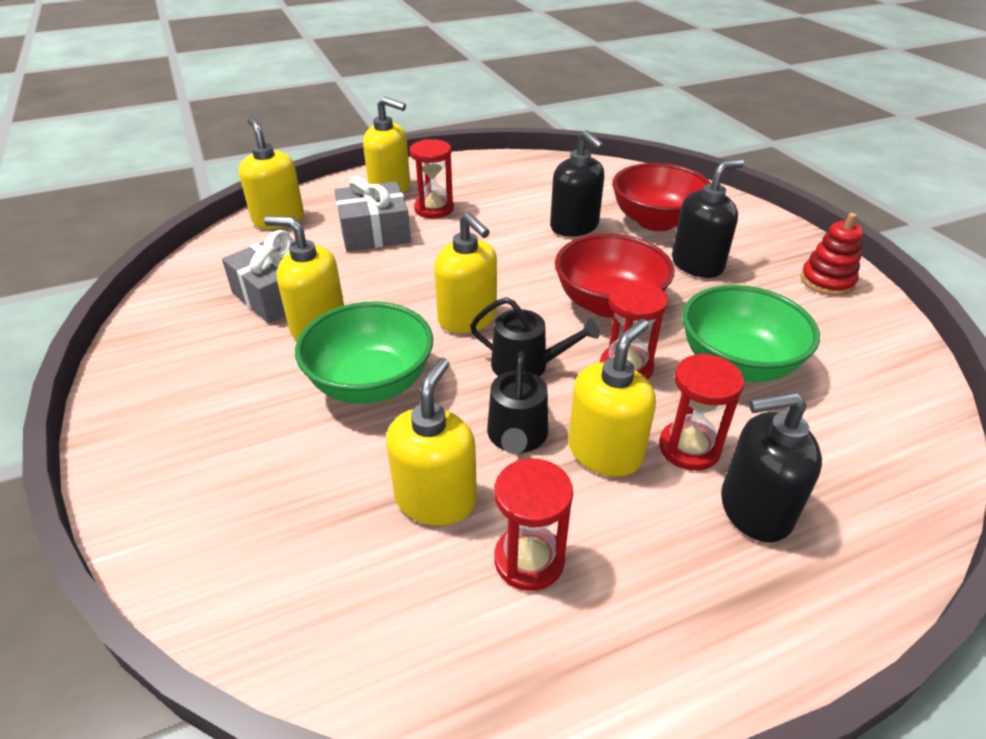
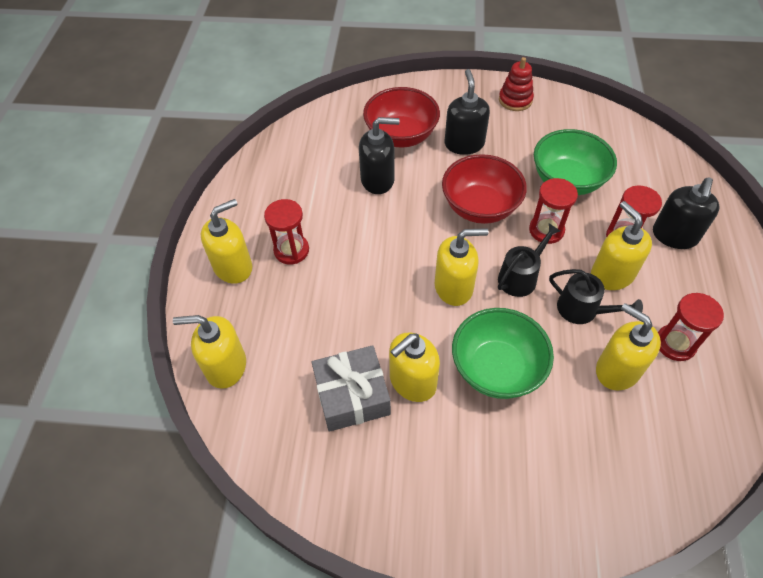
camera: 60 degrees left, 15 degrees up
(374, 231) = (299, 302): grey gift -> none

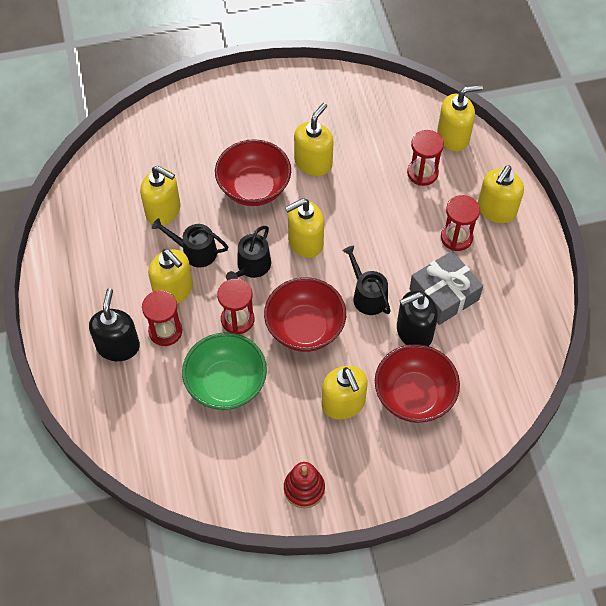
camera: 160 degrees right, 5 degrees up
(352, 395) = (353, 143): grey gift -> grey gift (444, 294)
(408, 220) = (367, 296): none -> black watering can
(464, 144) = (343, 404): black soap dispenser -> yellow soap dispenser
(497, 368) = (254, 188): green bowl -> red bowl
(675, 344) = (119, 243): red hourglass -> red hourglass (422, 173)

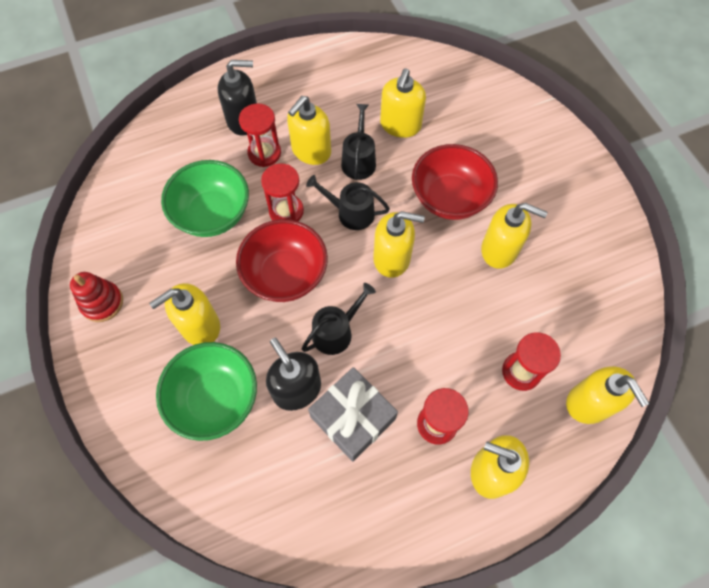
camera: 80 degrees right, 5 degrees up
(305, 242) = (392, 258): yellow soap dispenser -> yellow soap dispenser turned 135 degrees clockwise
(414, 396) = (215, 399): red bowl -> green bowl

